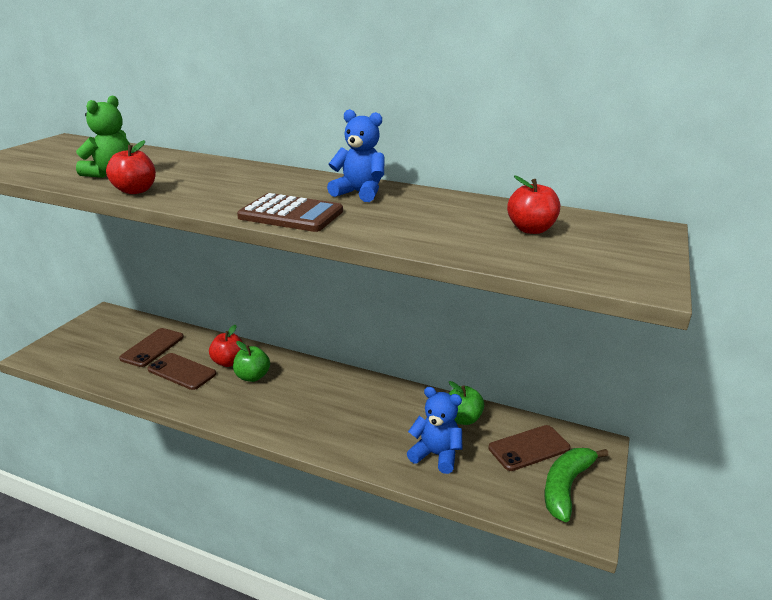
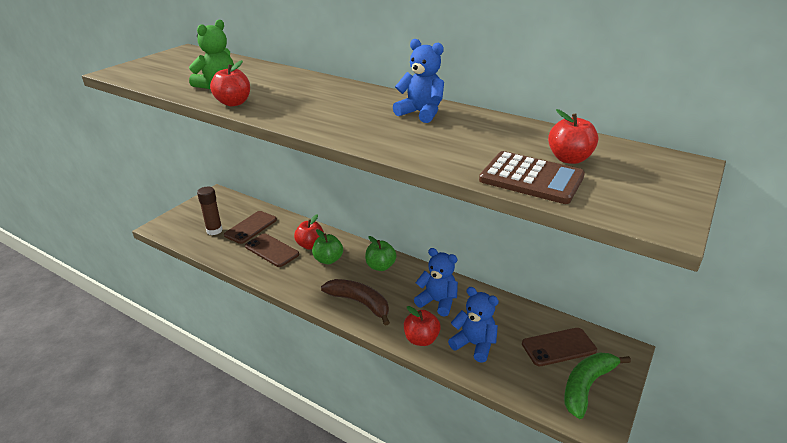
camera: 10 degrees right, 5 degrees up
(106, 354) = (214, 230): none -> brown glue stick
(291, 214) = (357, 132): brown calculator -> brown calculator (531, 179)
(296, 422) = (359, 303): none -> brown banana
(374, 455) = (421, 339): none -> red apple
(387, 412) = (437, 302): none -> blue teddy bear
(462, 419) = (503, 314): green apple -> green apple (380, 266)

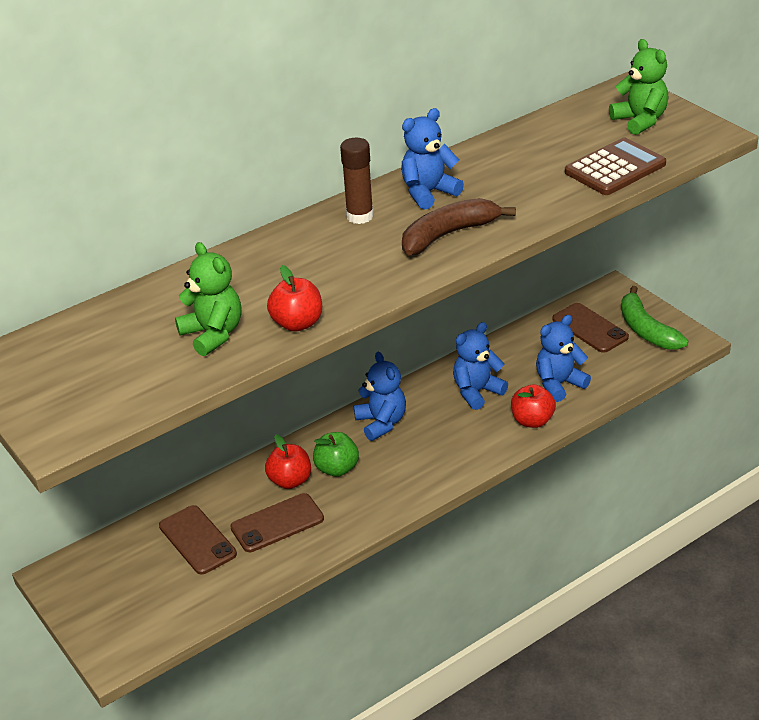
camera: 65 degrees left, 5 degrees up
(214, 230) = (176, 585): brown glue stick -> brown glue stick (360, 216)
(359, 303) = (444, 456): brown banana -> brown banana (448, 235)
(380, 266) = (381, 423): green apple -> blue teddy bear
(558, 347) = (589, 328): brown phone -> brown phone turned 45 degrees counterclockwise
(569, 159) = (588, 139): red apple -> none
(635, 178) = (640, 121): none -> green teddy bear

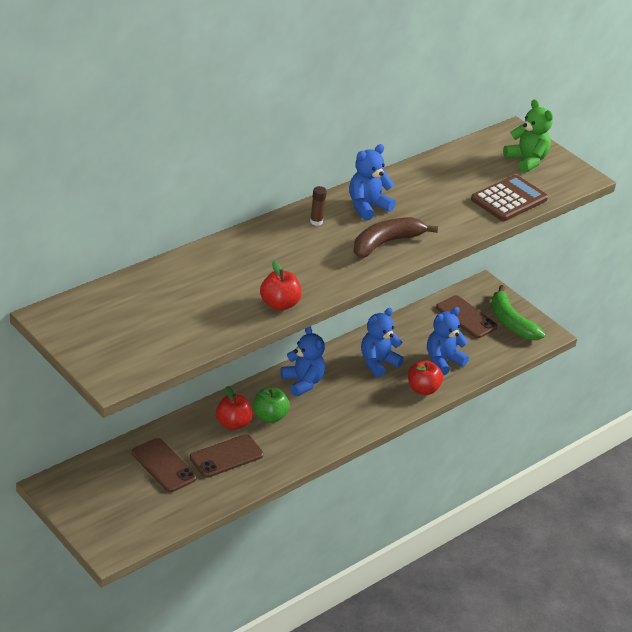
camera: 10 degrees left, 0 degrees up
(213, 334) = (216, 308): green teddy bear -> none
(360, 216) = (316, 222): brown glue stick -> brown glue stick, size x0.61

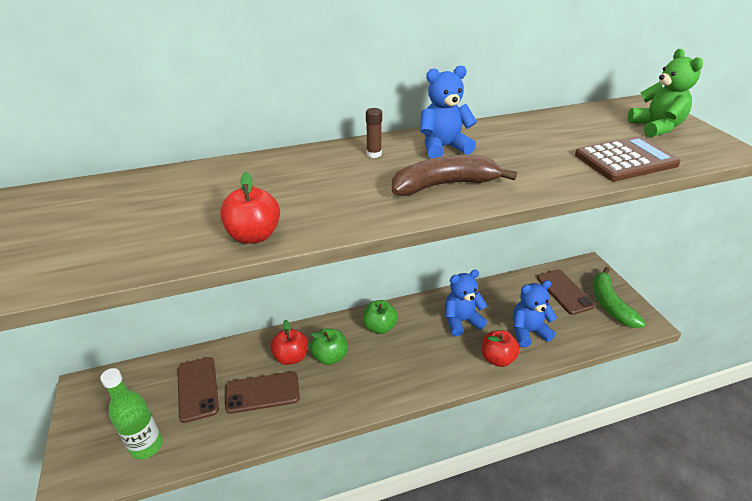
camera: 25 degrees right, 0 degrees up
(153, 514) = (146, 446): none -> green bottle
(303, 382) = (379, 327): blue teddy bear -> green apple

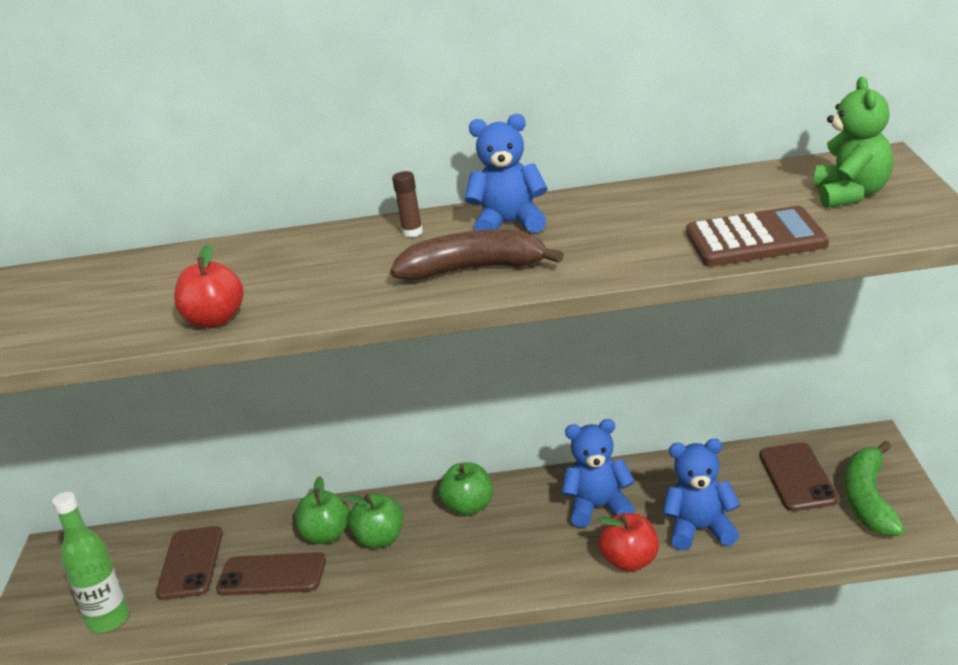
camera: 20 degrees right, 10 degrees down
(291, 357) = (326, 536): red apple -> green apple

